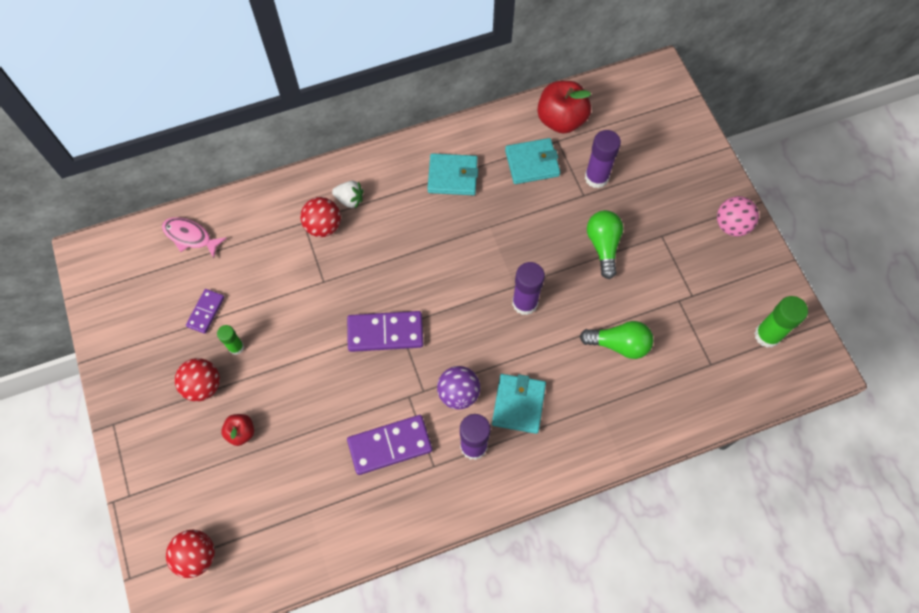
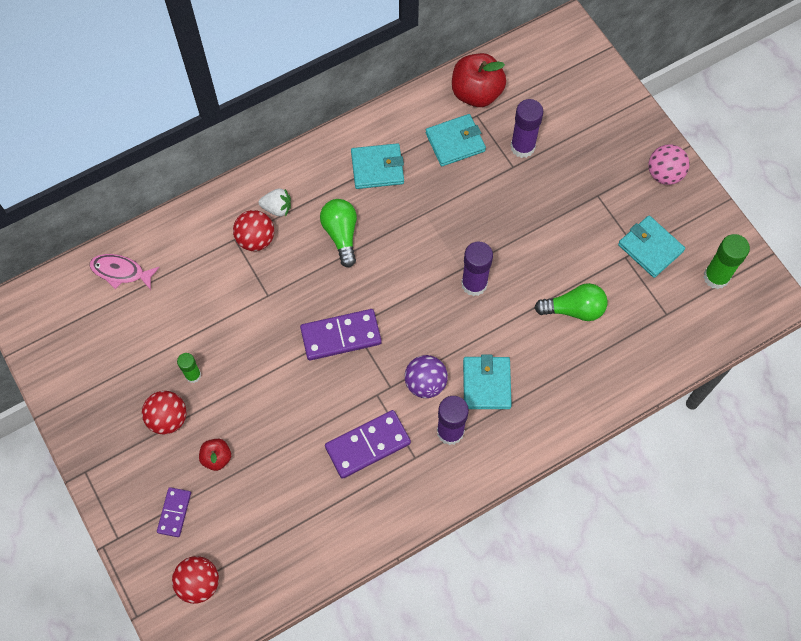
camera: 10 degrees left, 0 degrees up
(206, 312) = (154, 345): purple domino -> purple domino (174, 512)
(603, 246) = (541, 215): green light bulb -> green light bulb (341, 235)
(705, 295) = (650, 248): none -> turquoise wallet

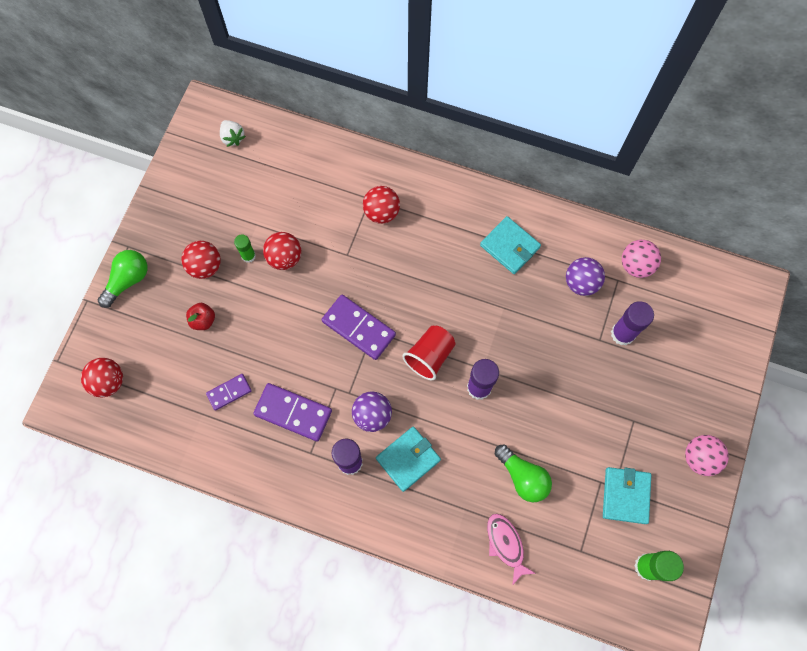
camera: 50 degrees right, 5 degrees up
(121, 272) = (283, 149): pink fish -> pink fish (506, 544)
(174, 512) = (144, 325): purple domino -> purple domino (229, 392)
(223, 347) = (284, 257): none -> red ball
(277, 208) = (417, 206): white strawberry -> white strawberry (232, 137)
(341, 235) = (435, 265): green light bulb -> green light bulb (128, 280)
(415, 300) = (429, 356): none -> red cup
(455, 142) = (581, 283): turquoise wallet -> purple ball
(476, 93) = (636, 265): red apple -> pink ball

